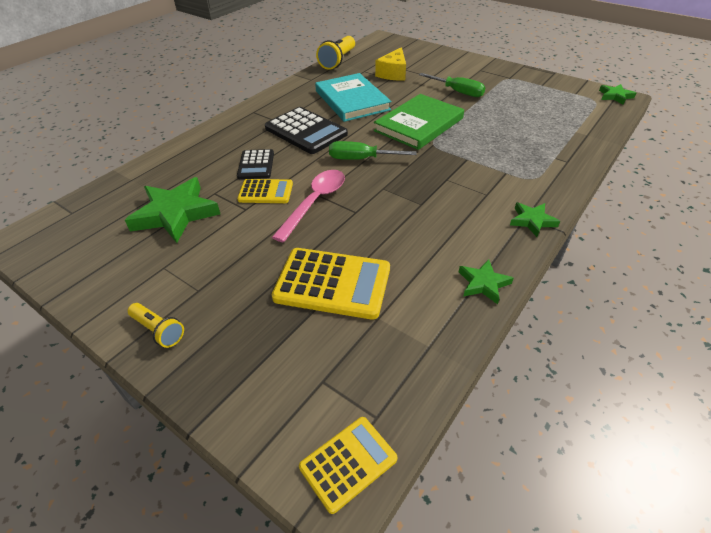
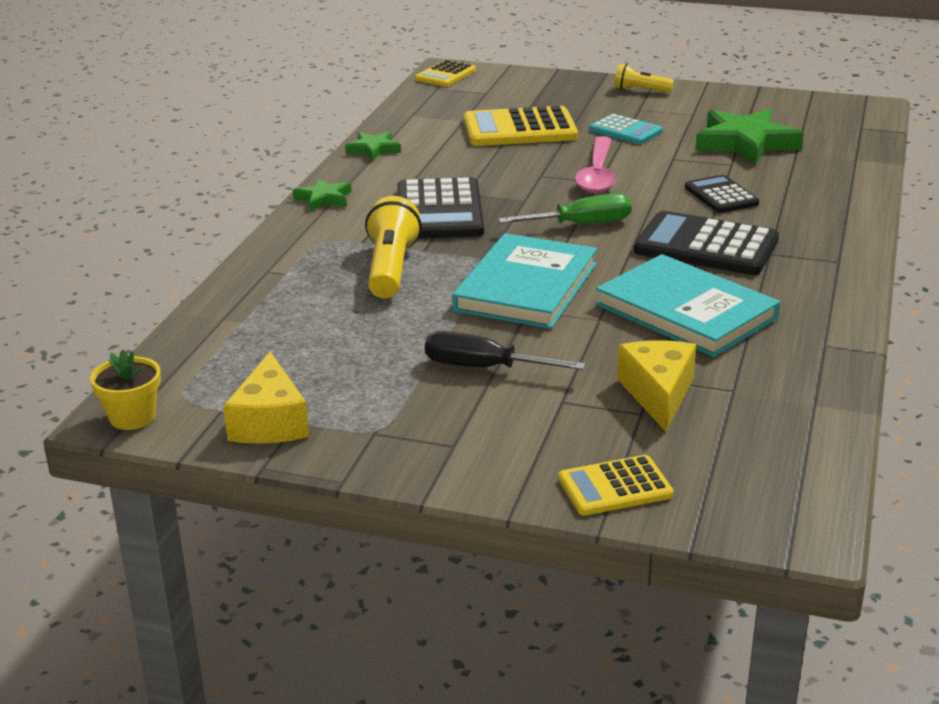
camera: 160 degrees right, 15 degrees down
(244, 255) = (625, 131): none -> turquoise calculator
(265, 192) = (669, 174): yellow calculator -> yellow calculator (615, 487)
(338, 61) = (827, 409): yellow flashlight -> yellow flashlight (390, 269)
(419, 124) = (526, 287): green book -> turquoise book
(446, 189) = (439, 211): none -> black calculator
(457, 92) = (485, 368): green screwdriver -> black screwdriver
(553, 86) = (270, 422): none -> yellow cheese
(615, 96) = (132, 417): green star -> yellow flower pot

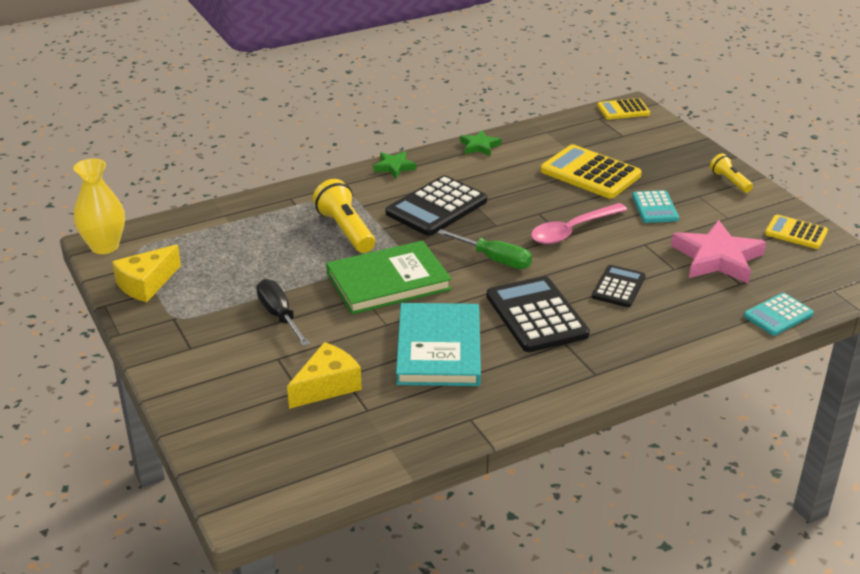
camera: 45 degrees right, 5 degrees up
(132, 417) = (105, 246): yellow flower pot -> yellow vase
(390, 269) = (346, 230): yellow flashlight -> yellow flashlight turned 75 degrees counterclockwise
(526, 287) = (388, 282): turquoise book -> green book
(615, 487) = (211, 419): yellow calculator -> yellow calculator (796, 233)
(745, 143) = (717, 258): green star -> pink star
(864, 159) = (778, 315): none -> turquoise calculator

